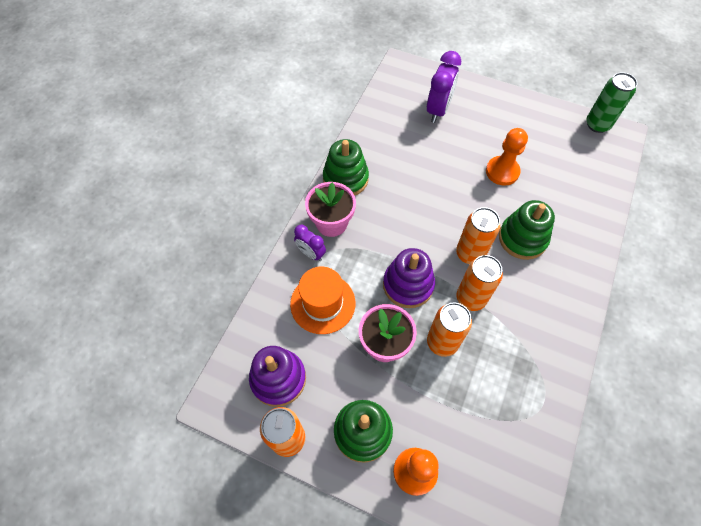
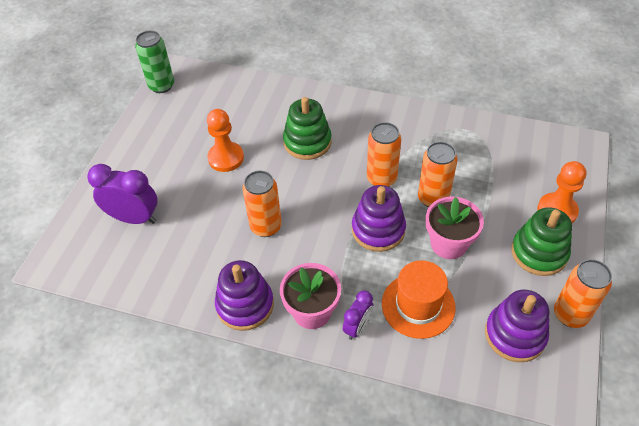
camera: 95 degrees left, 10 degrees down
(345, 179) = (245, 305): green stacking toy -> purple stacking toy
(470, 254) = (331, 181): orange can -> orange can (266, 226)

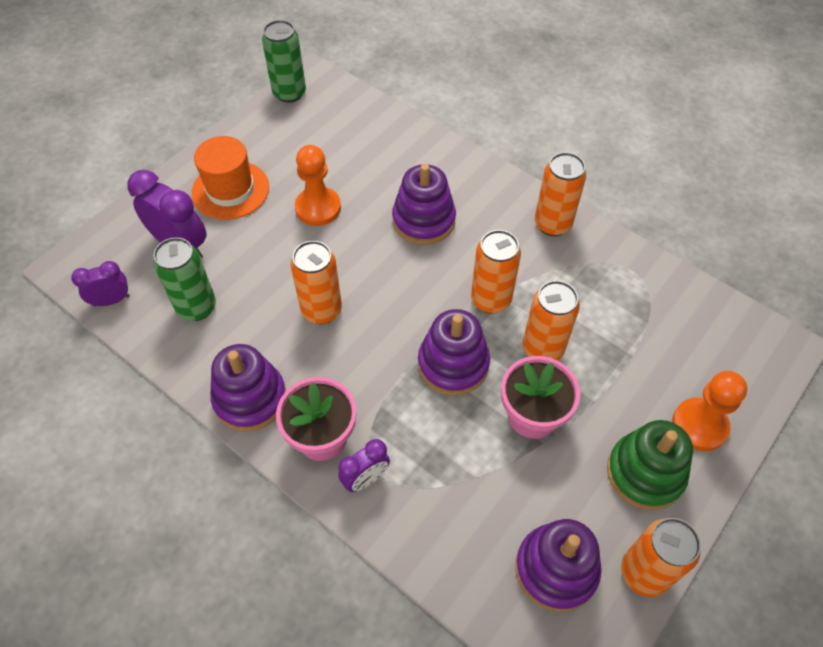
camera: 20 degrees right, 5 degrees up
(99, 275) = (111, 300): none -> purple clock
(170, 257) = (196, 307): none -> green can
(307, 142) = (423, 220): green stacking toy -> purple stacking toy
(397, 116) = (552, 224): none -> orange can
(418, 305) = (453, 481): orange hat -> orange hat (230, 190)

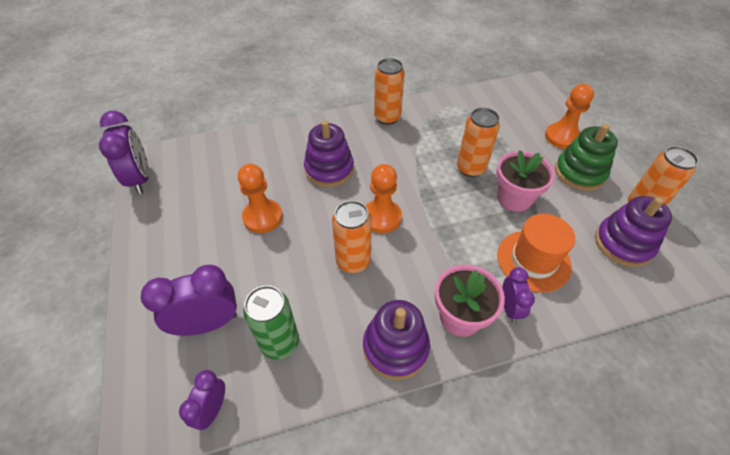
camera: 55 degrees left, 5 degrees down
(230, 190) = (189, 261): orange hat -> orange hat (533, 260)
(289, 93) = (140, 179): green can -> purple clock
(396, 303) = (382, 217): none -> orange pawn
(453, 364) = (451, 214): purple stacking toy -> none
(491, 300) = (418, 172): orange can -> none

